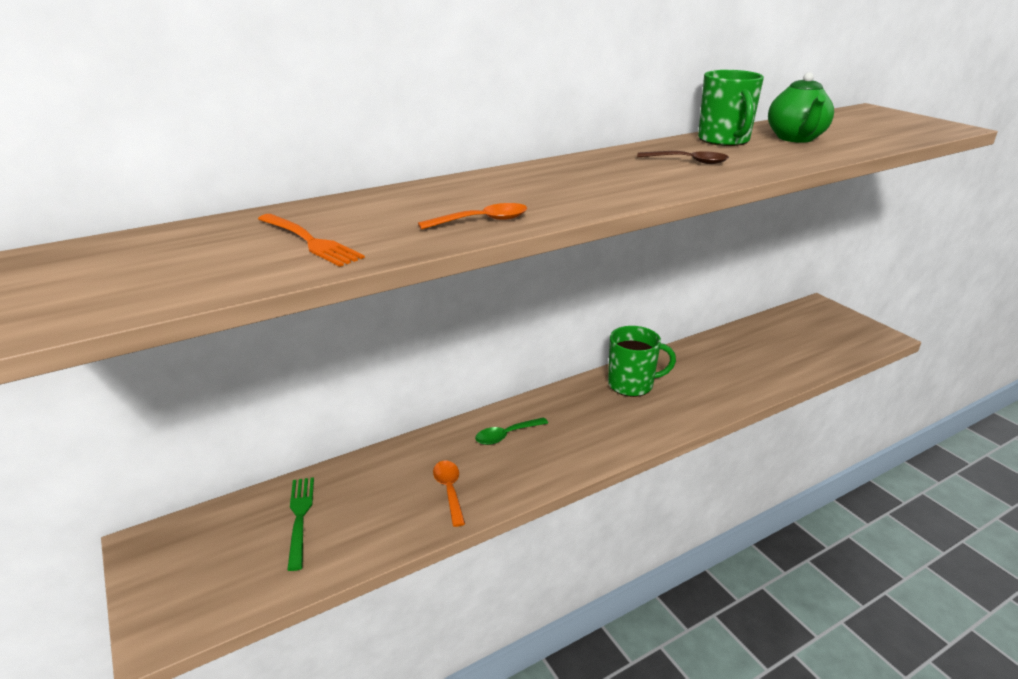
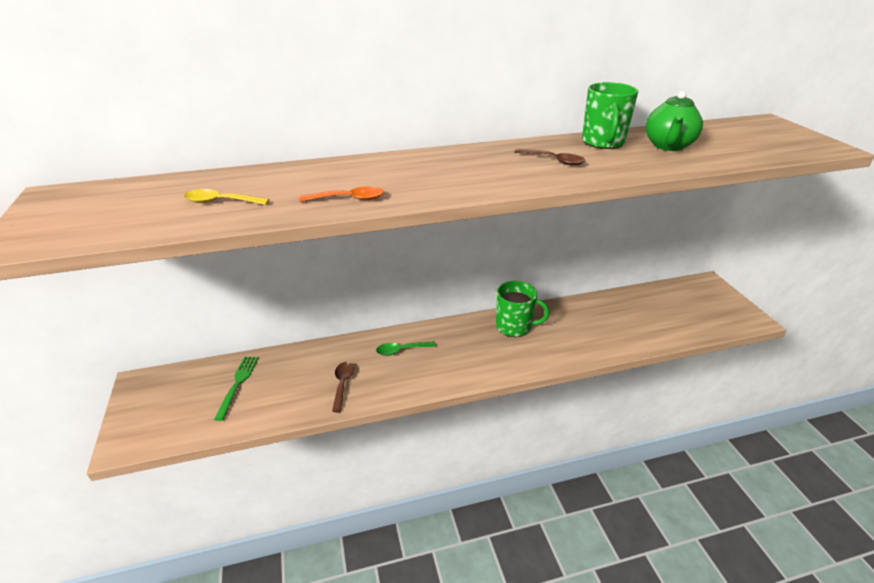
camera: 15 degrees right, 5 degrees up
(310, 241) = (221, 202): orange fork -> yellow spoon
(449, 490) = (342, 384): orange spoon -> brown spoon

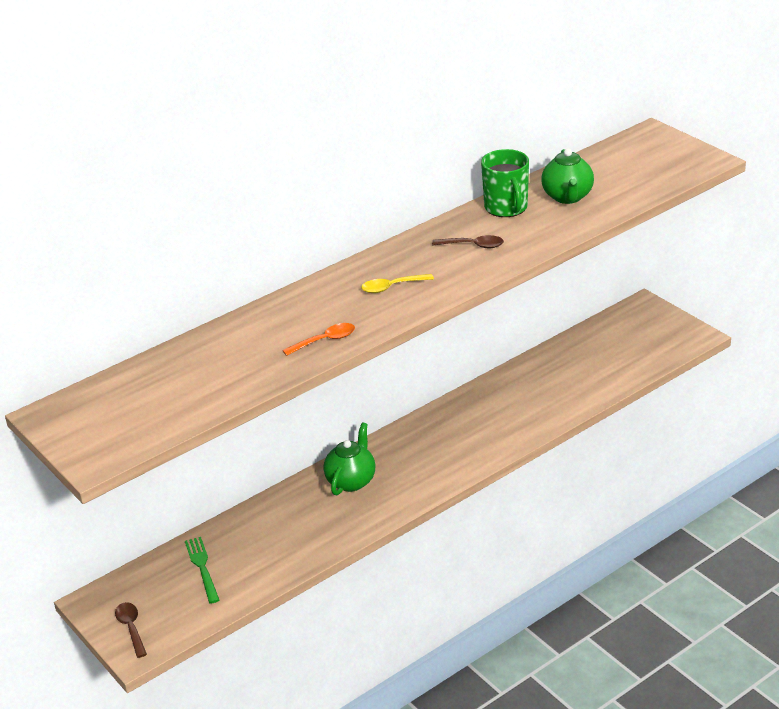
camera: 20 degrees left, 0 degrees up
(221, 202) = (216, 376): yellow spoon -> yellow spoon (392, 287)
(342, 384) = (314, 531): brown spoon -> brown spoon (131, 628)
(401, 350) = (351, 481): green spoon -> green teapot
(514, 326) = (457, 418): green mug -> none

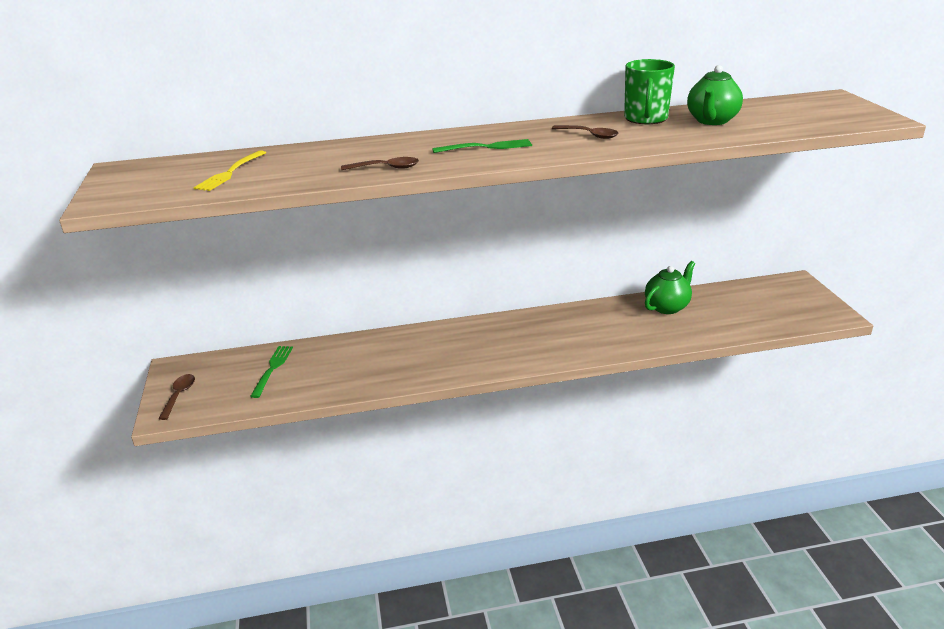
camera: 25 degrees right, 5 degrees down
(176, 388) = (230, 172): none -> yellow fork
(325, 341) = (386, 168): orange spoon -> brown spoon
(351, 481) = (442, 342): green teapot -> green teapot (667, 307)
(392, 287) = (486, 147): yellow spoon -> green fork

